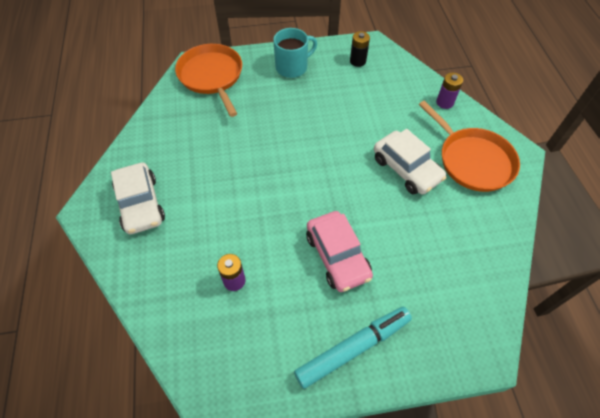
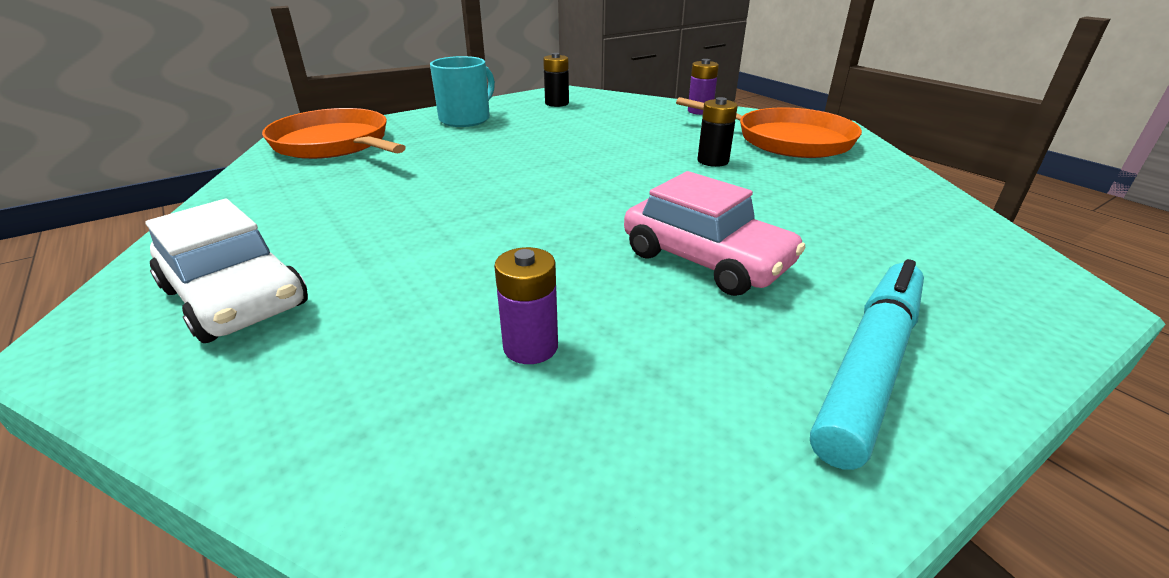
camera: 25 degrees left, 25 degrees down
(406, 169) = (713, 161): white car -> black battery

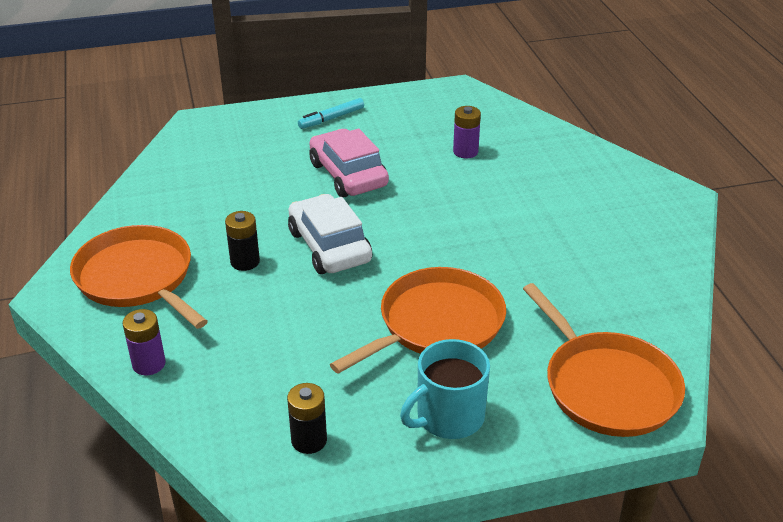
camera: 160 degrees left, 5 degrees up
(235, 297) = (615, 205): white car -> white car (329, 246)
(493, 152) = (436, 324): none -> orange pan
(870, 366) = (331, 118): turquoise marker -> turquoise marker, size x0.57

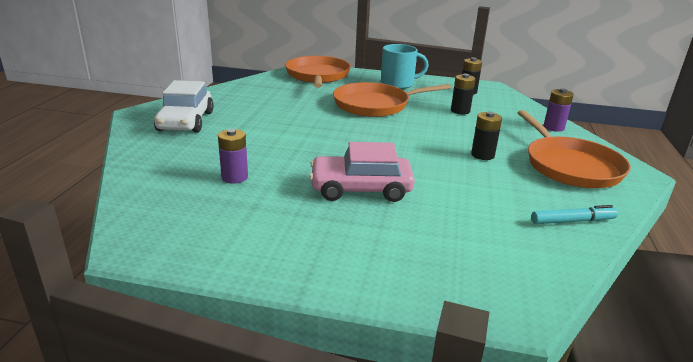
camera: 155 degrees left, 10 degrees down
(302, 358) = (460, 111): none -> black battery
(329, 246) = (413, 148): white car -> white car (185, 121)
(331, 118) = (329, 254): turquoise marker -> turquoise marker (572, 221)
(348, 175) = (361, 189): pink car -> pink car turned 90 degrees clockwise

